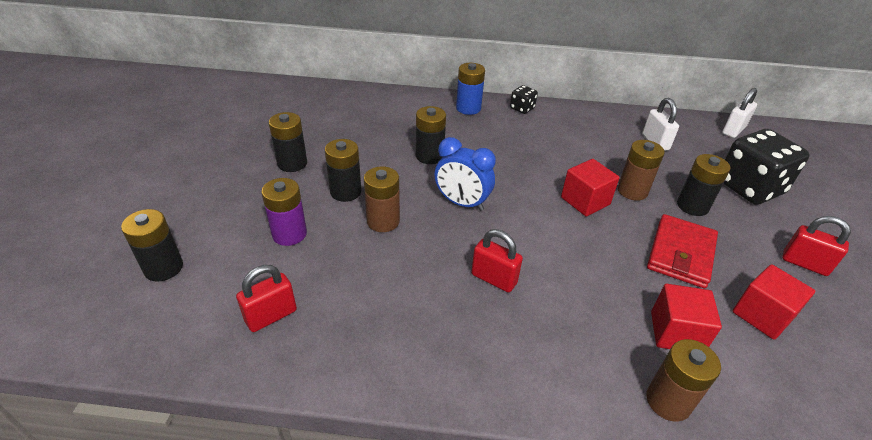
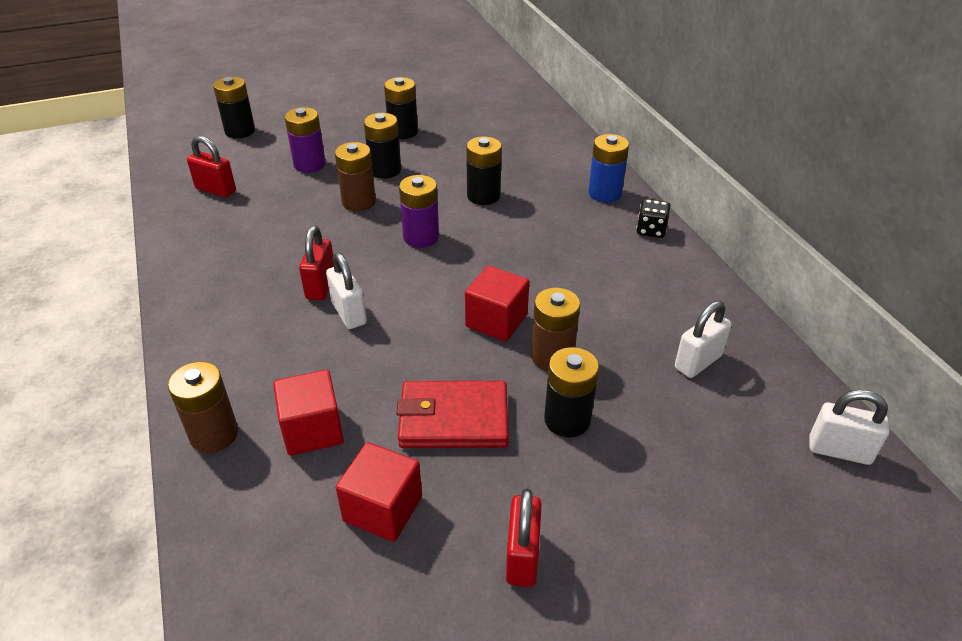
camera: 65 degrees right, 0 degrees up
(462, 203) = (421, 237): blue clock -> purple battery
(541, 272) = (349, 313): none -> white padlock
(749, 187) = (673, 482): black dice -> none

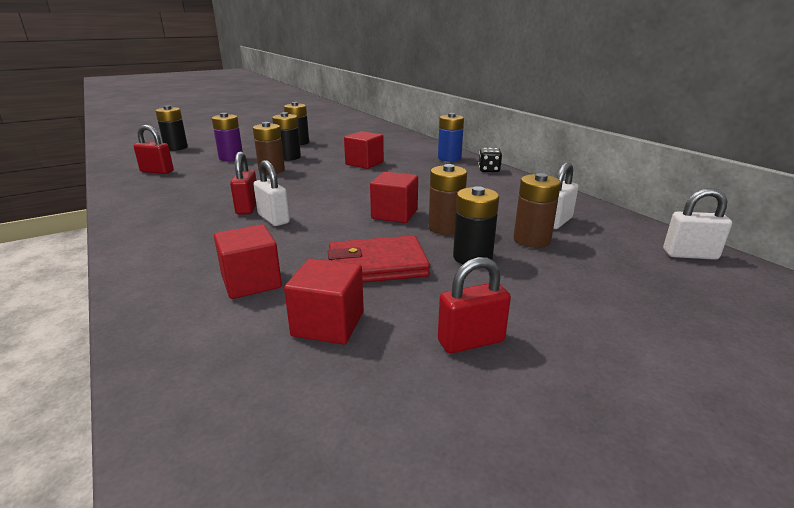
camera: 10 degrees left, 15 degrees down
(214, 434) = (155, 293): brown battery -> brown battery (532, 240)
(421, 237) = (323, 182): purple battery -> none
(483, 196) = (364, 163): black battery -> red cube
(522, 557) = (471, 341): red padlock -> red padlock turned 75 degrees clockwise

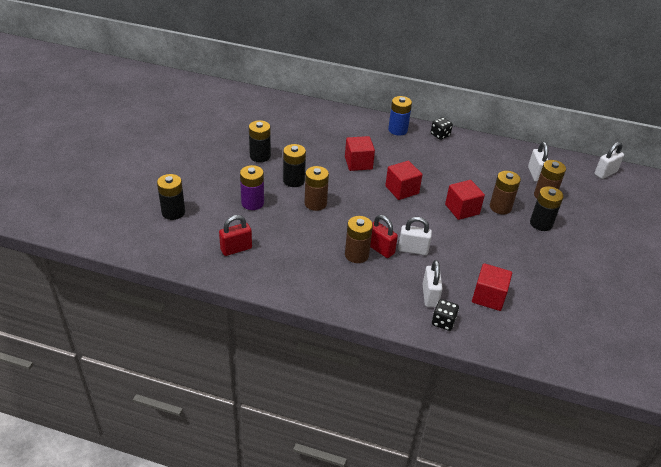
camera: 45 degrees left, 15 degrees up
(156, 275) = (443, 322): none -> black dice
(200, 252) = (430, 296): none -> white padlock
(220, 203) = (356, 255): none -> brown battery
(328, 324) = (553, 296): red cube -> red cube (402, 190)
(377, 265) = (515, 253): red wallet -> none
(471, 341) = (603, 272): red padlock -> none

